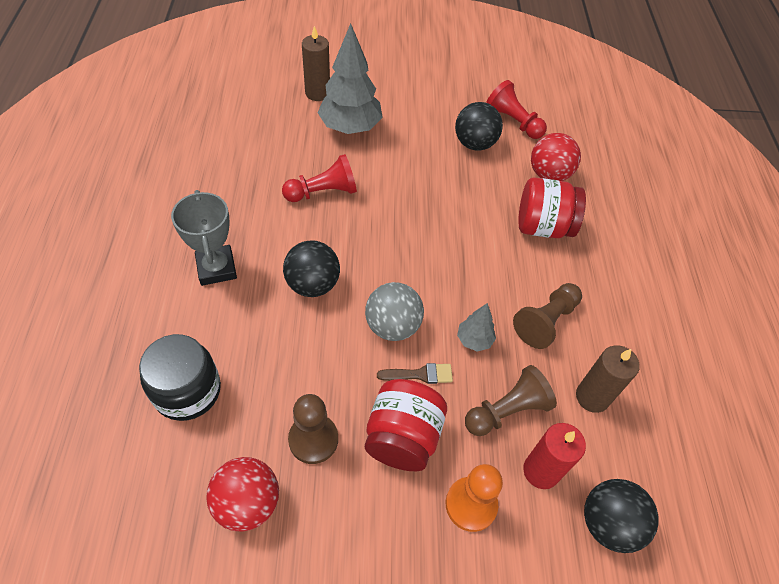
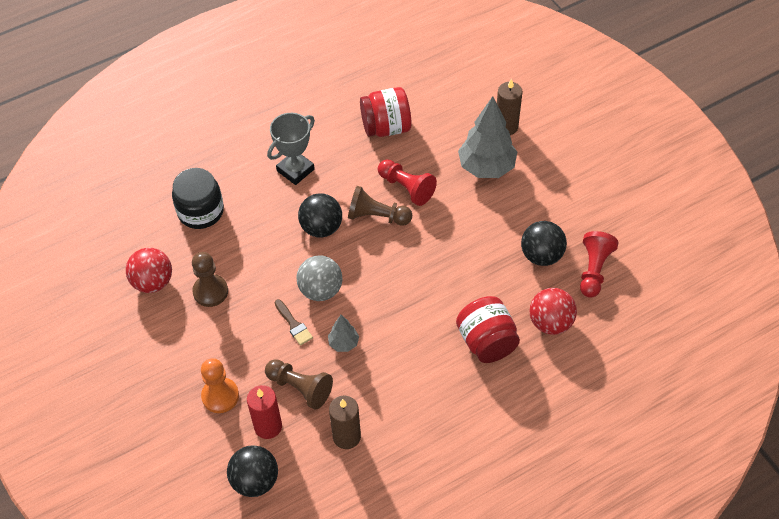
camera: 65 degrees right, 0 degrees up
(402, 437) = (242, 337): red jar -> red jar (386, 127)
(546, 321) = (392, 381): brown pawn -> brown pawn (377, 216)

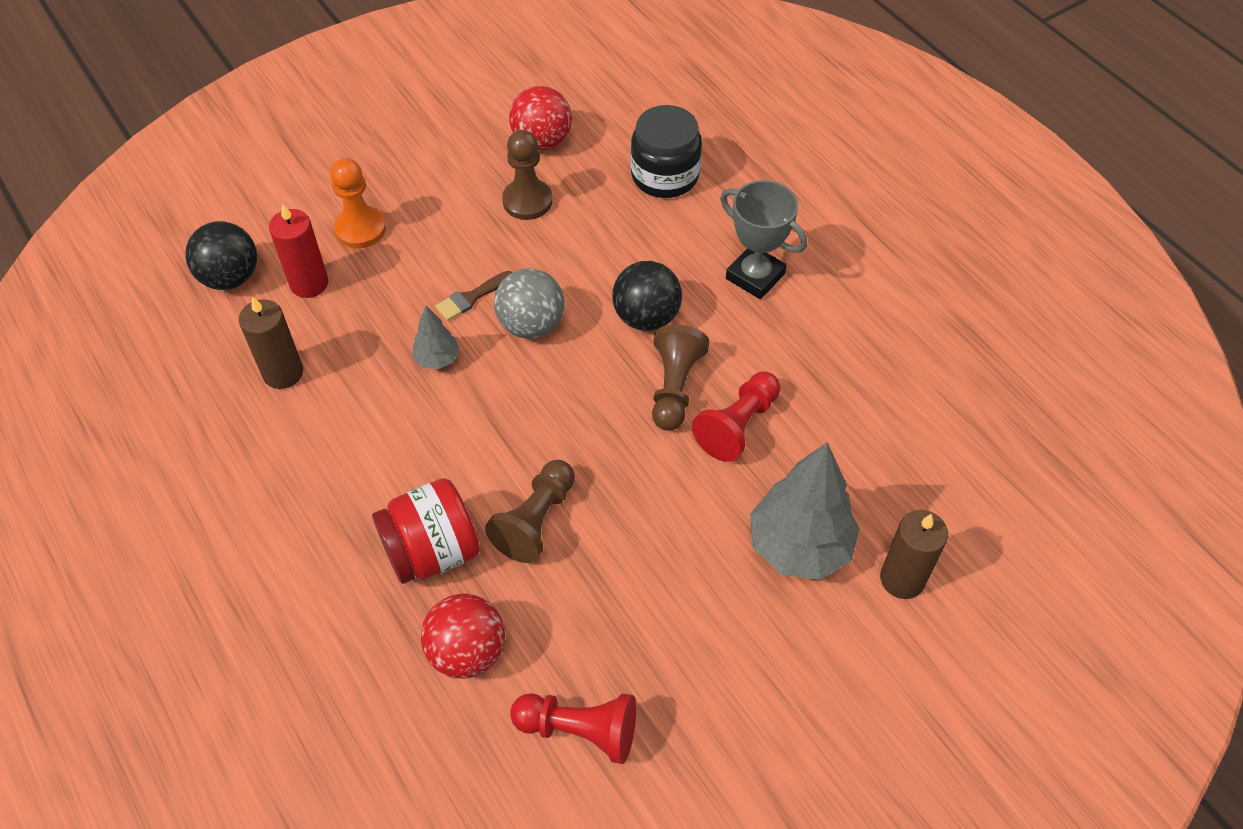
camera: 85 degrees right, 0 degrees up
(300, 388) = (366, 313): brown pawn -> brown pawn (536, 520)
(386, 127) = (864, 390): red jar -> none
(541, 255) = (609, 638): black ball -> none

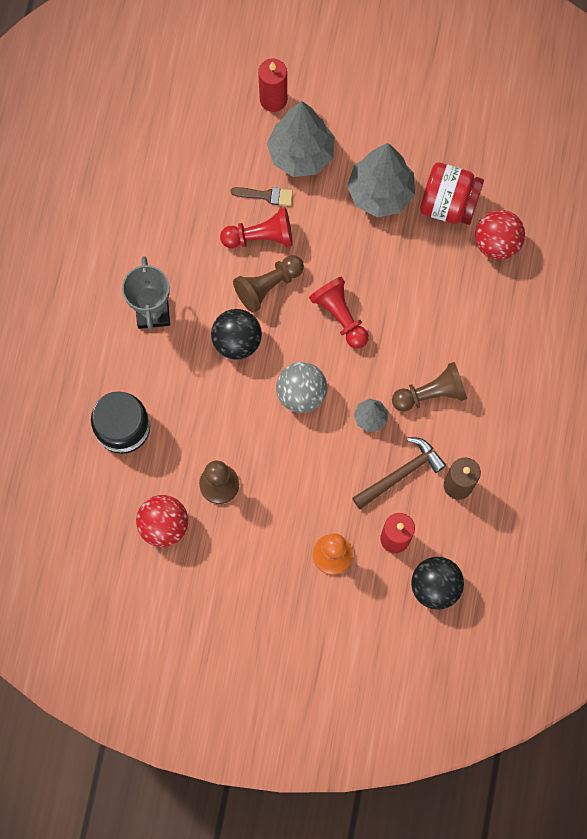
camera: 135 degrees left, 20 degrees up
(355, 338) = (401, 474): none -> brown hammer
(432, 551) = (469, 307): red jar -> red jar (448, 204)
(471, 298) = (316, 442): brown brush -> brown brush (266, 195)
(536, 520) = (407, 278): brown pawn -> brown pawn (431, 393)
(580, 730) = (479, 166): red pawn -> red pawn (340, 316)
(664, 585) = (380, 193): none -> grey tree
(902, 579) = (273, 99): brown candle -> red candle

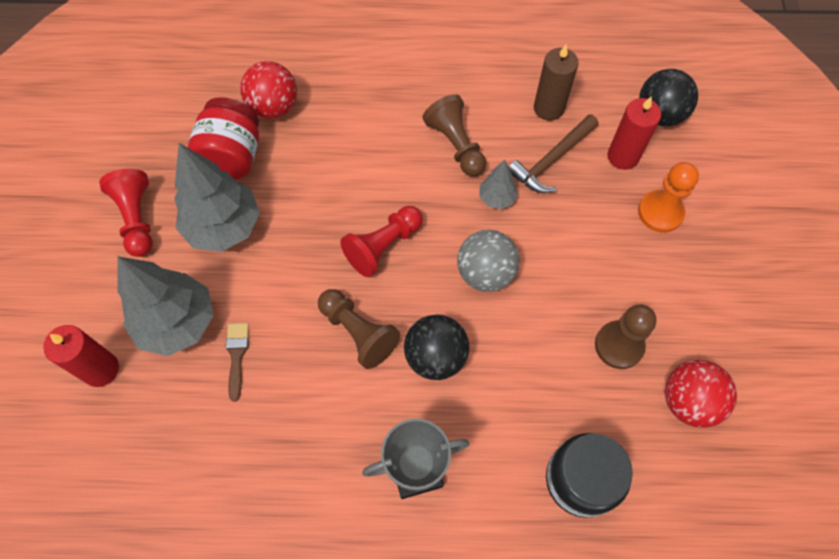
camera: 100 degrees left, 10 degrees down
(260, 237) = (294, 352): red pawn -> red pawn (137, 219)
(401, 474) = (551, 160): brown hammer -> brown hammer turned 90 degrees counterclockwise

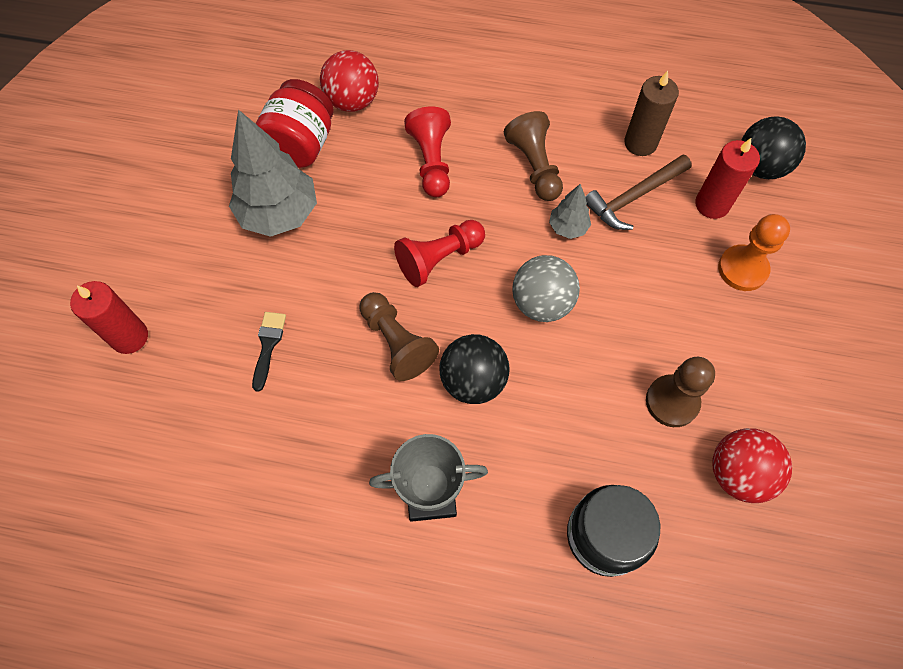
camera: 10 degrees right, 0 degrees up
(137, 219) = (194, 193): red pawn -> red pawn (431, 162)
(177, 323) = (214, 303): grey tree -> none
(237, 355) = (268, 345): brown brush -> black brush

